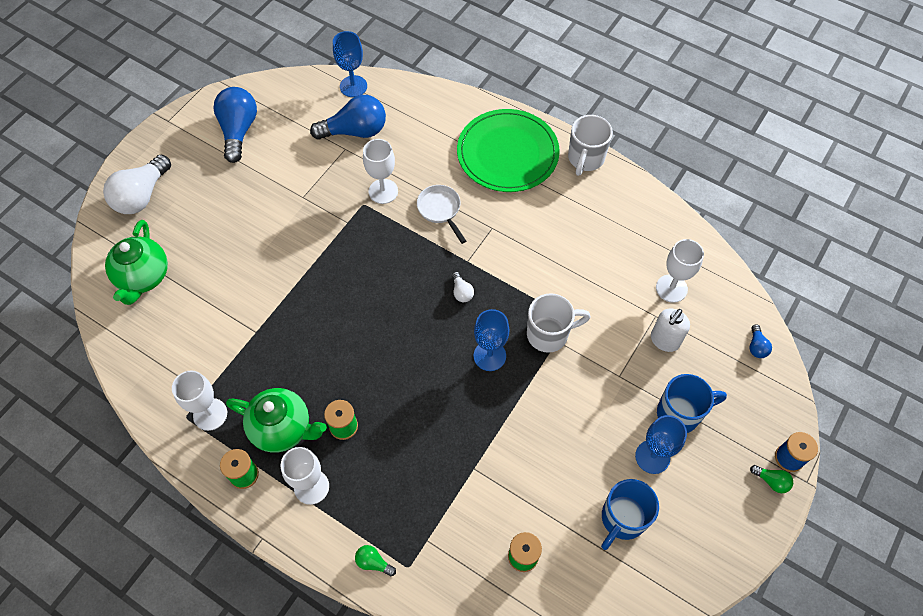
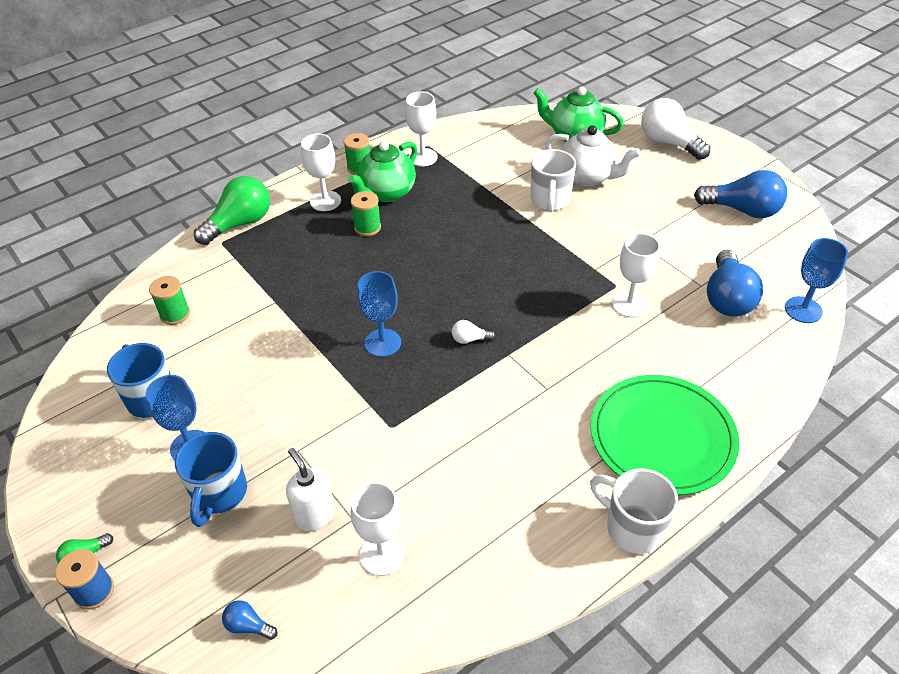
camera: 110 degrees right, 15 degrees down
(214, 252) = (587, 177): none -> white teapot
(373, 562) = (240, 224): green light bulb -> green light bulb, size x2.25
(440, 210) = (588, 347): white pan -> none
(549, 334) = (382, 401): white mug -> white mug (550, 200)

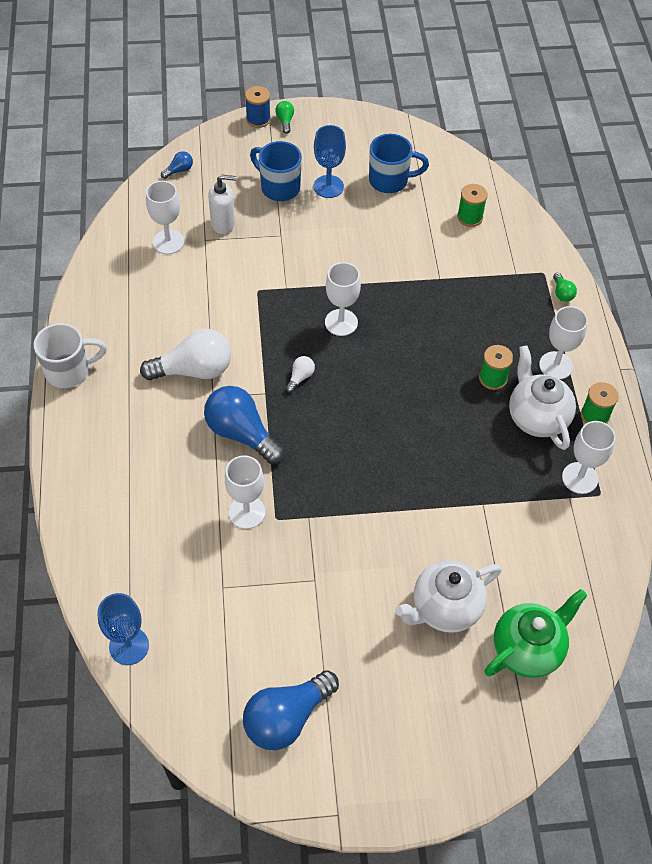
camera: 120 degrees right, 10 degrees up
(240, 224) = (562, 293): green light bulb -> green light bulb, size x0.44
(382, 343) = (341, 322): blue goblet -> white goblet
(386, 193) = (536, 417): green teapot -> white teapot
(550, 200) = (430, 546): white mug -> none
(662, 437) = (112, 437): green plate -> none
(668, 143) = (450, 743): white light bulb -> white light bulb (194, 370)
(727, 298) = (192, 595): blue light bulb -> blue light bulb (241, 433)

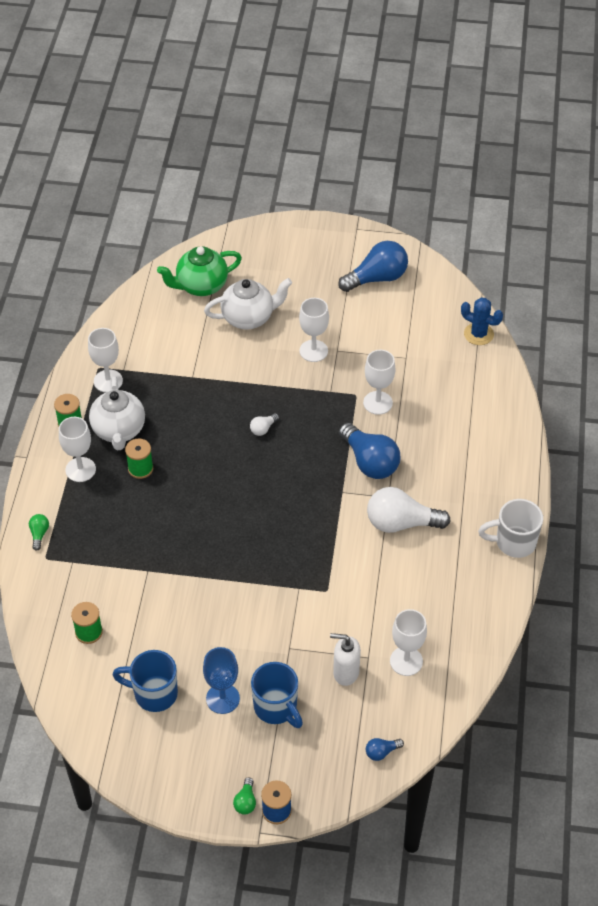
camera: 165 degrees left, 5 degrees down
(129, 646) = (478, 334): blue goblet -> blue cactus
(300, 377) = (308, 499): white light bulb -> white light bulb (263, 429)
(341, 322) = (256, 543): white goblet -> white goblet (313, 351)

